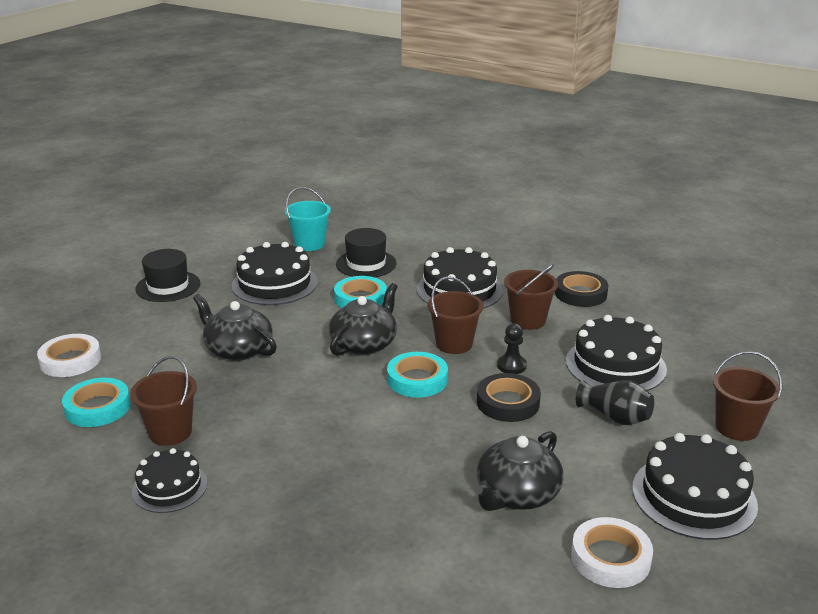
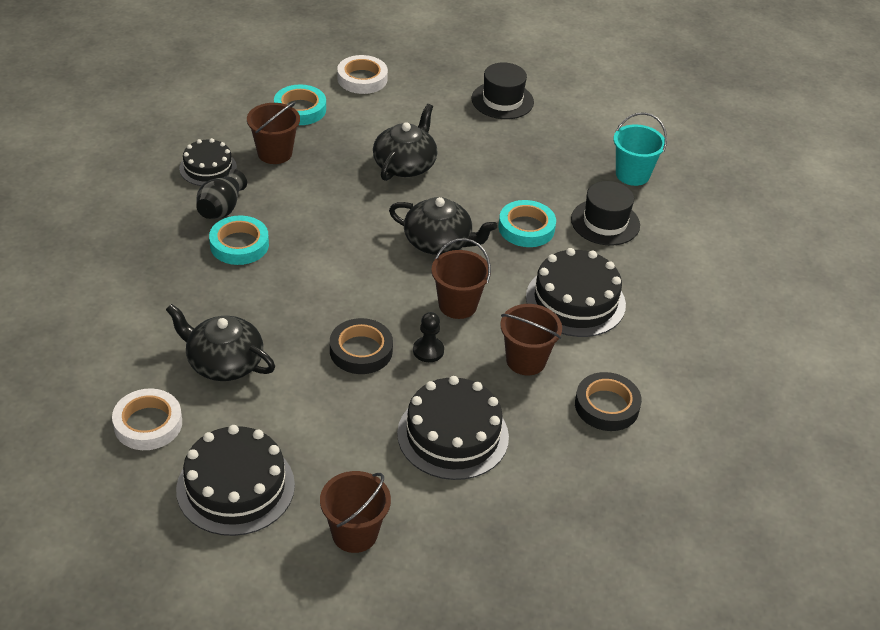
camera: 75 degrees right, 15 degrees up
(274, 283) = (534, 165): black cake -> none
(417, 379) = (385, 284): turquoise tape -> turquoise tape (239, 245)
(615, 417) = (353, 432): black vase -> black vase (221, 209)

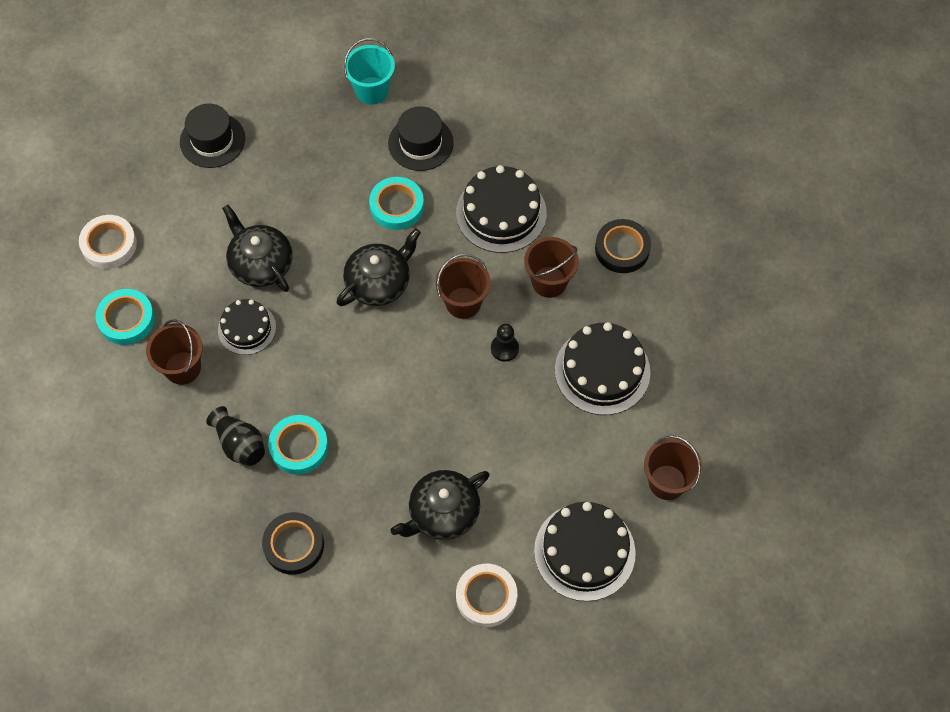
camera: 60 degrees left, 20 degrees up
(208, 168) = (172, 435): black cake -> black cake (247, 328)
(361, 350) = (480, 399): black tape -> black tape (294, 545)

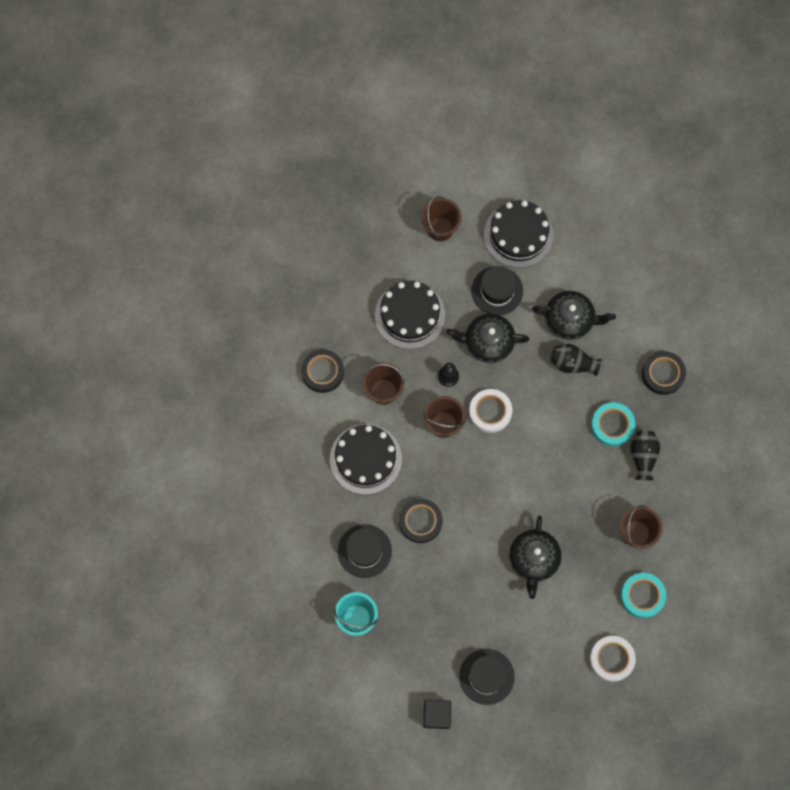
camera: 135 degrees left, 10 degrees up
(228, 79) = (436, 715): none -> black cube
(247, 328) = (578, 524): black cake -> none
(379, 282) = (477, 482): black teapot -> black teapot (488, 342)
(396, 206) = (420, 521): turquoise tape -> black tape
(397, 470) = (572, 363): none -> black vase
(486, 597) = (589, 258): white tape -> white tape (490, 412)
(545, 473) = (497, 291): none -> black hat

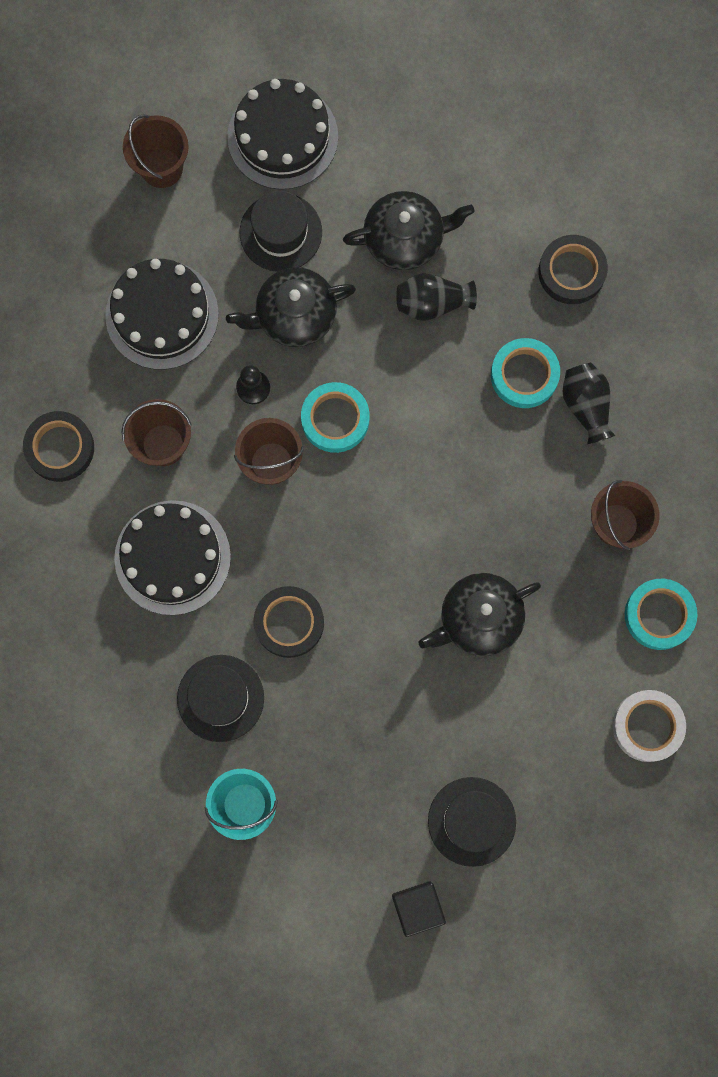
camera: 20 degrees left, 5 degrees up
(490, 412) = (335, 419): white tape -> turquoise tape
(533, 559) = (479, 618): black teapot -> black teapot turned 75 degrees clockwise

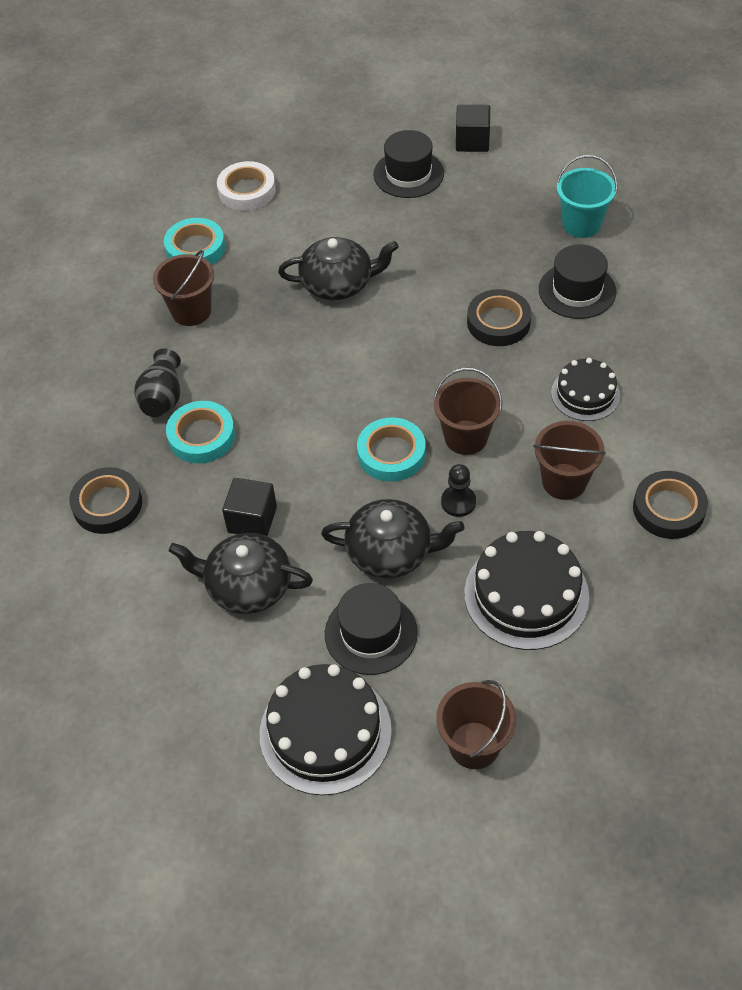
camera: 155 degrees left, 25 degrees down
(172, 557) = (585, 394): black cake -> black cake, size x0.62
(432, 303) = (252, 519): black vase -> black cube

